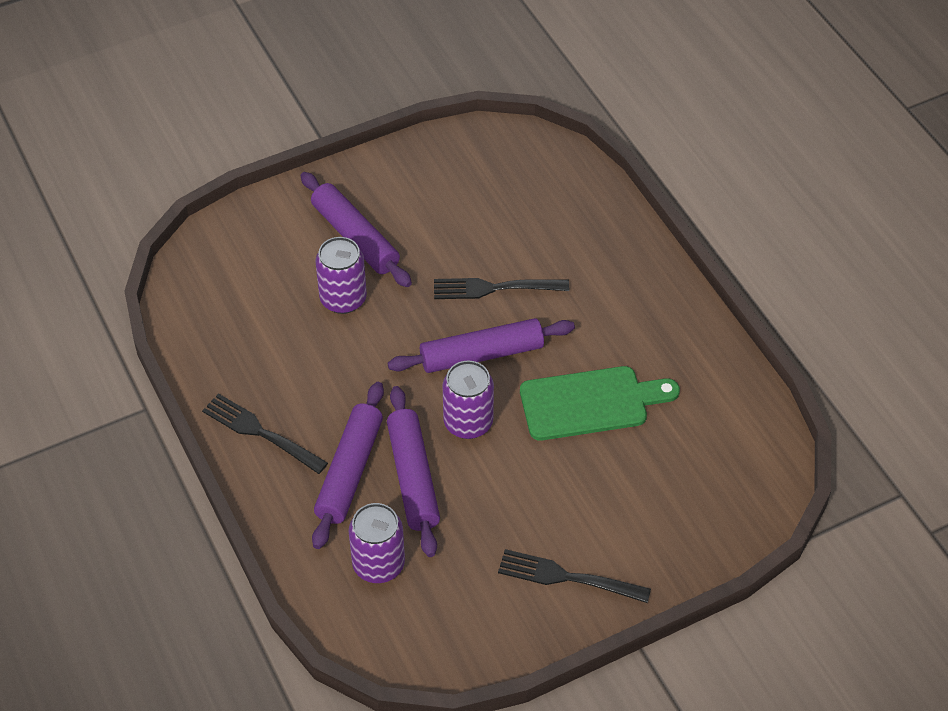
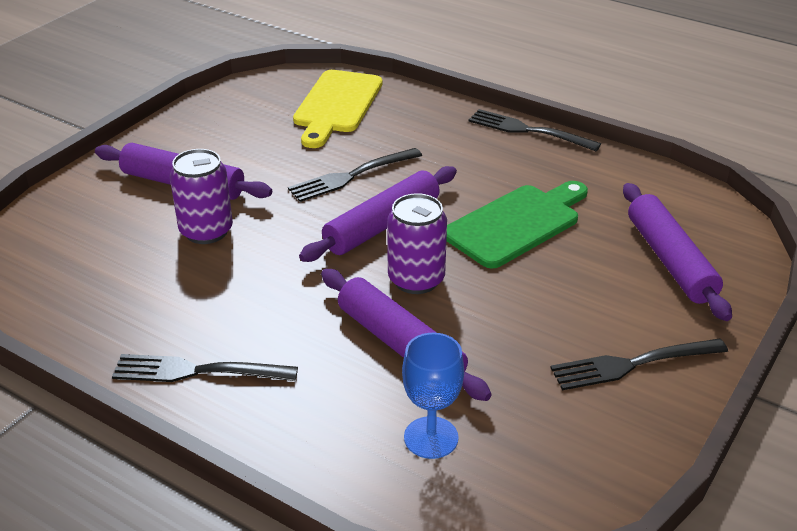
camera: 30 degrees left, 15 degrees down
(349, 471) = (327, 366): purple rolling pin -> purple rolling pin (670, 260)
(378, 564) = (431, 437): purple can -> blue goblet
(541, 194) = (336, 105): none -> yellow cutting board
(689, 301) = (529, 131): none -> black fork

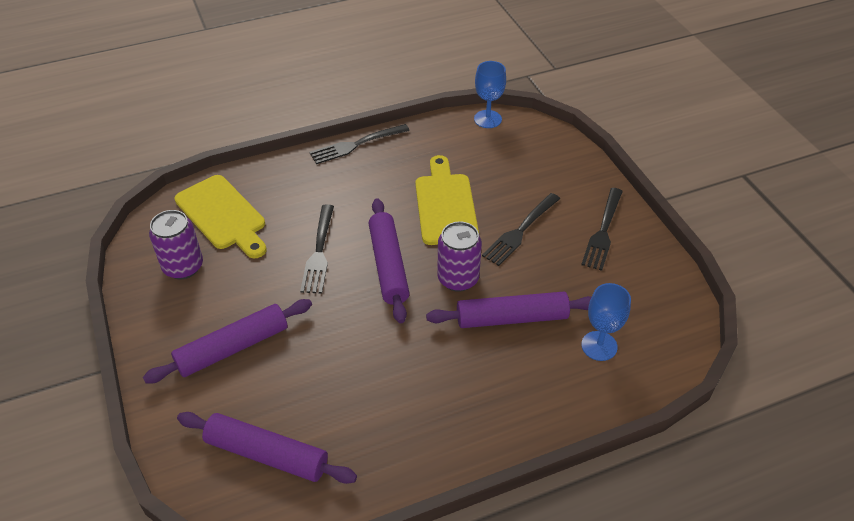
camera: 55 degrees left, 10 degrees up
(199, 371) = (458, 431): black fork -> black fork (520, 230)
(206, 231) = (307, 360): purple can -> purple can (183, 267)
(516, 224) = (445, 205): green cutting board -> yellow cutting board
(670, 260) = (534, 165): purple rolling pin -> purple rolling pin (267, 454)
(697, 194) = (487, 119): none -> blue goblet

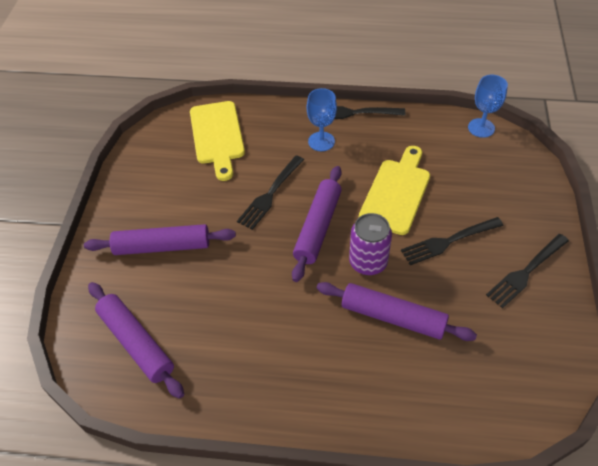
camera: 30 degrees right, 5 degrees up
(183, 267) = (166, 167): purple can -> none
(599, 346) = (456, 377): blue goblet -> blue goblet (321, 141)

